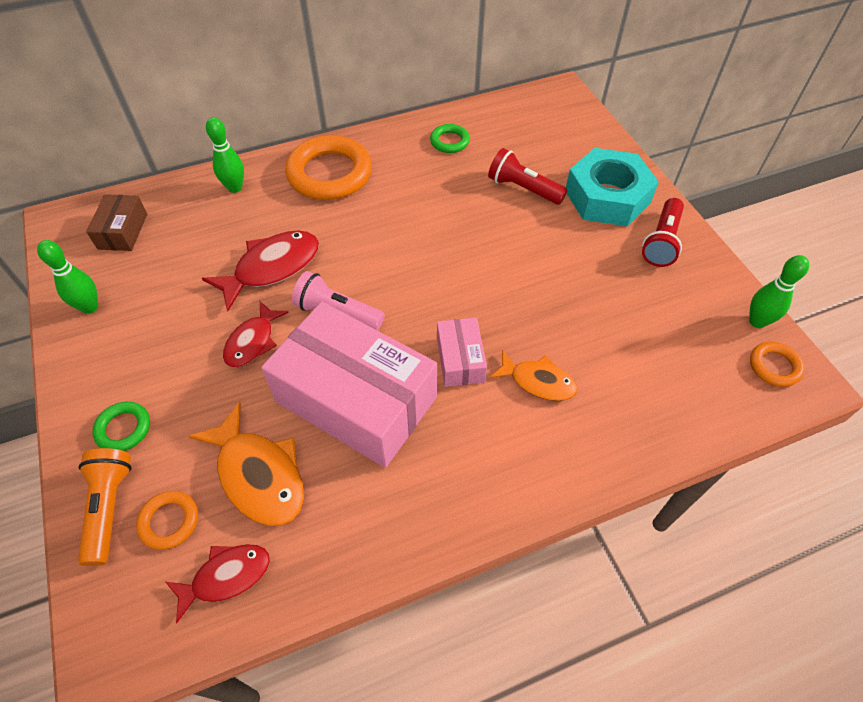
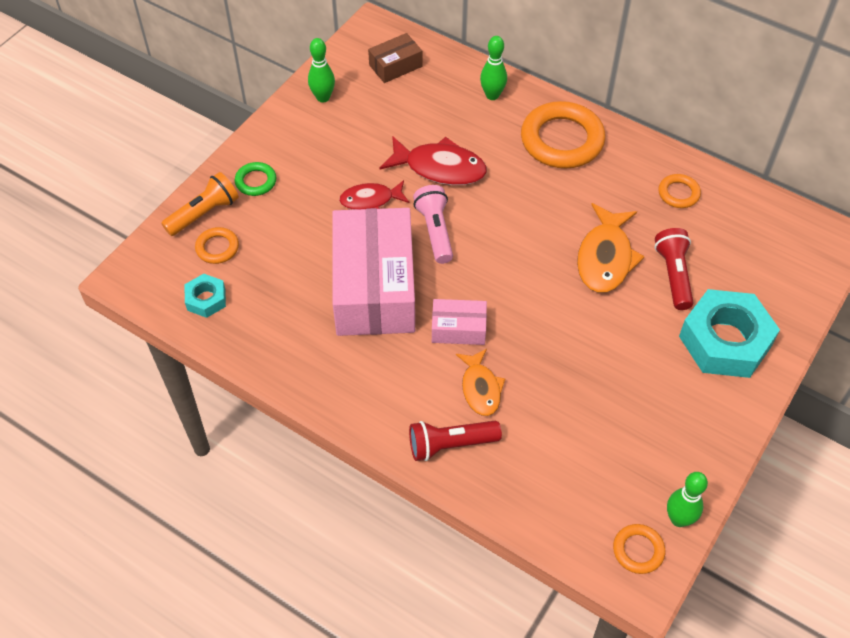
camera: 55 degrees right, 0 degrees up
(226, 577) = (206, 299): red fish -> turquoise nut
(258, 475) = (279, 271): orange fish -> orange fish (605, 258)
(449, 141) = (678, 193): green ring -> orange ring
(460, 359) = (458, 329): pink box -> pink box turned 45 degrees clockwise
(661, 242) = (708, 407): red flashlight -> red flashlight (450, 445)

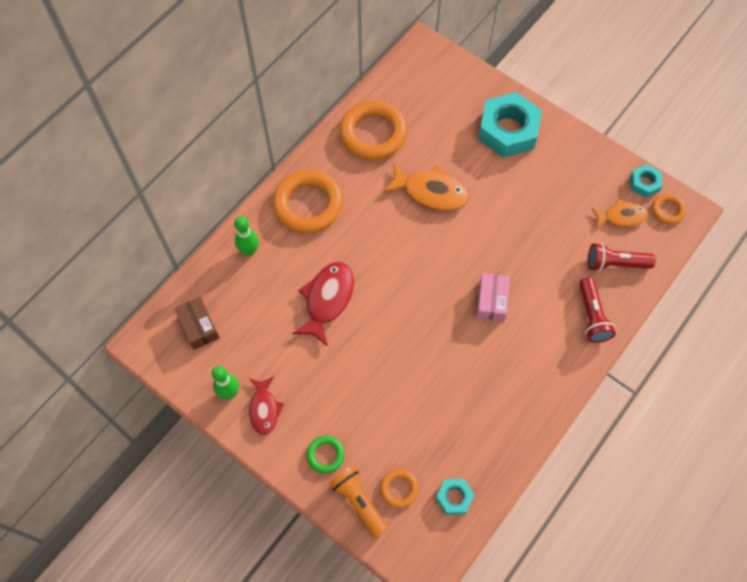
camera: 85 degrees left, 10 degrees up
(370, 200) = (357, 357): red fish -> red fish (264, 409)
(374, 287) = (449, 360): pink box -> none
(435, 231) = (395, 309): pink flashlight -> none
(480, 388) = (545, 291): orange fish -> orange fish (621, 216)
(673, 275) = (450, 151): red flashlight -> red flashlight (615, 263)
(678, 193) = (373, 133): orange ring -> orange ring, size x2.07
(678, 519) = (644, 183): green bowling pin -> turquoise nut

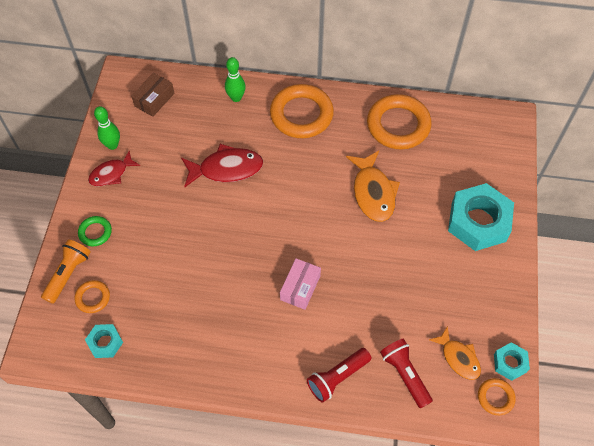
camera: 60 degrees right, 5 degrees down
(491, 301) = (300, 287): pink box -> pink box turned 45 degrees counterclockwise

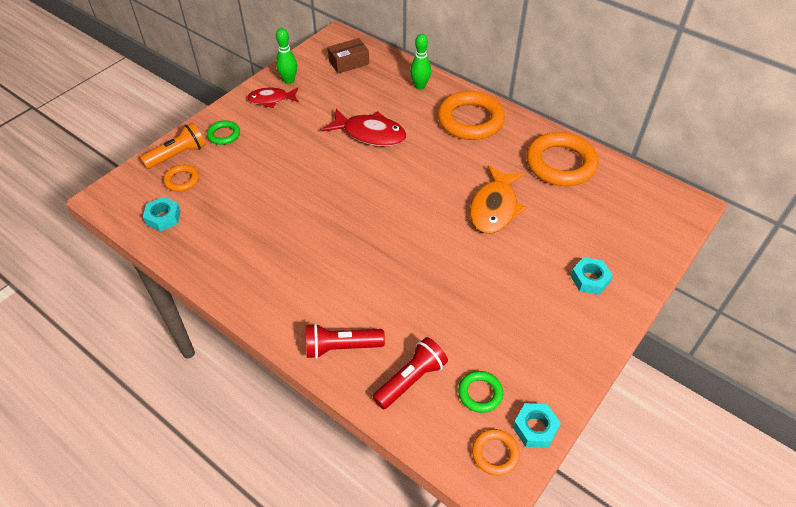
camera: 30 degrees right, 10 degrees down
(300, 287) = (364, 254): pink box -> none
(405, 374) = (411, 379): red flashlight -> red flashlight turned 45 degrees clockwise
(458, 358) = (480, 393): orange fish -> green ring
(478, 222) = (590, 279): turquoise nut -> turquoise nut, size x0.49

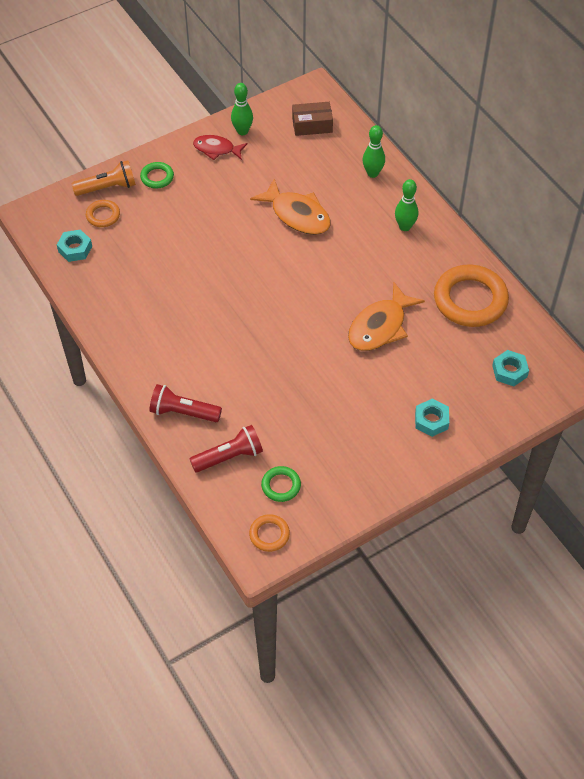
camera: 20 degrees right, 5 degrees up
(370, 134) = (297, 215): red fish -> orange fish
(470, 120) = (405, 227): orange ring -> green bowling pin
(535, 428) = (312, 526): turquoise nut -> turquoise nut (509, 371)

